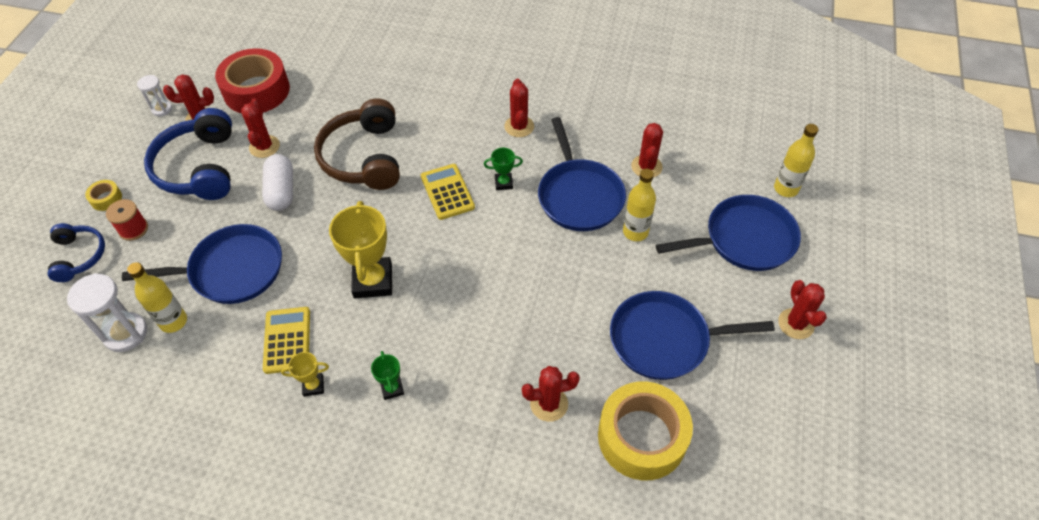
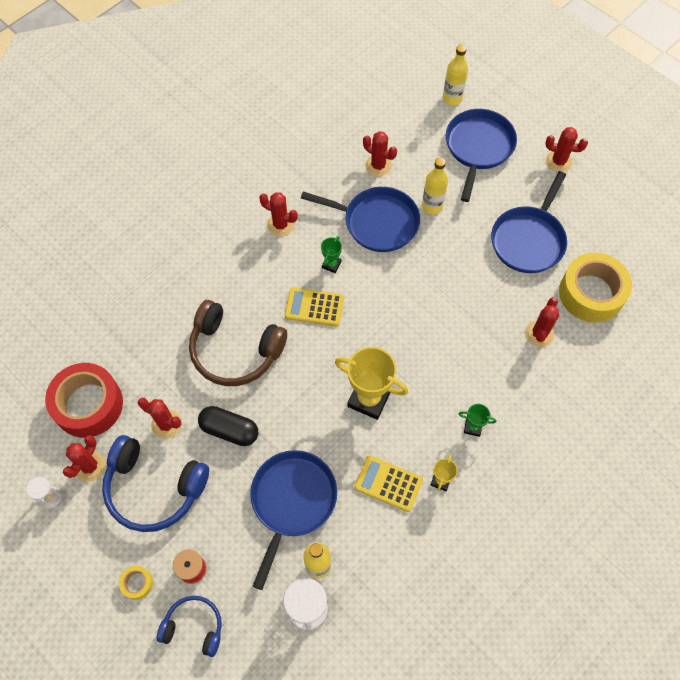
camera: 60 degrees left, 10 degrees up
(281, 191) = (229, 430): white capsule -> black capsule

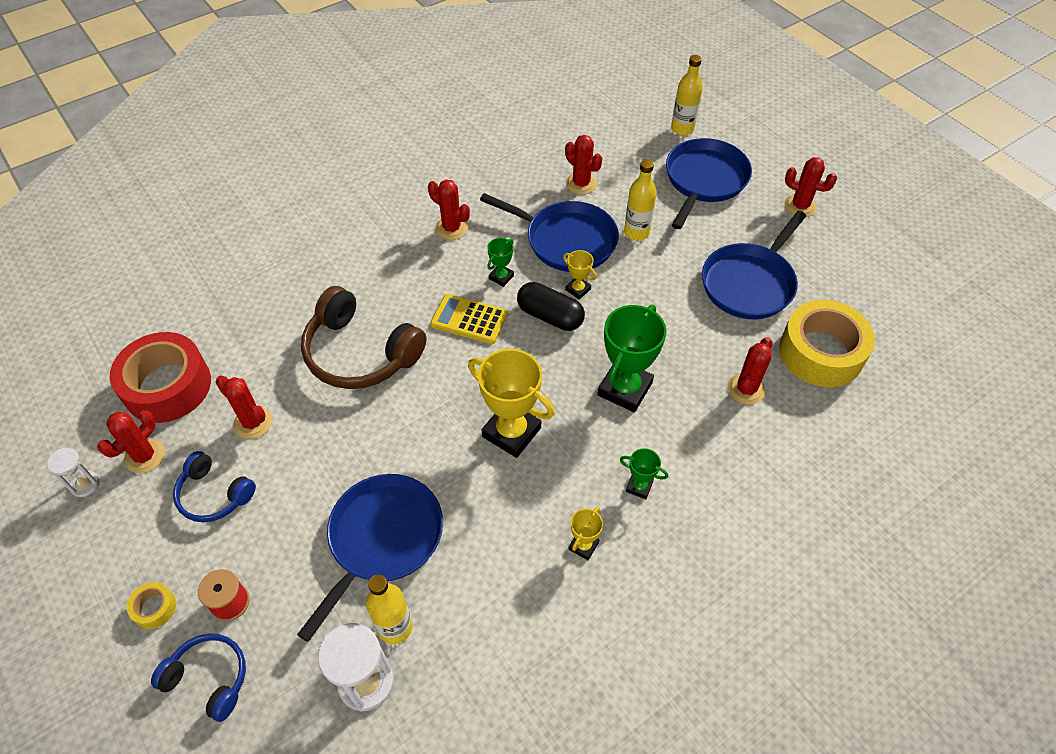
camera: 10 degrees right, 10 degrees down
(154, 488) = (214, 494): blue headphones -> blue headphones, size x0.58
(229, 430) = (328, 441): black capsule -> black capsule (550, 316)
(388, 484) = (513, 538): yellow calculator -> none
(395, 266) = (578, 289): none -> yellow trophy
(448, 348) = (625, 389): none -> green trophy

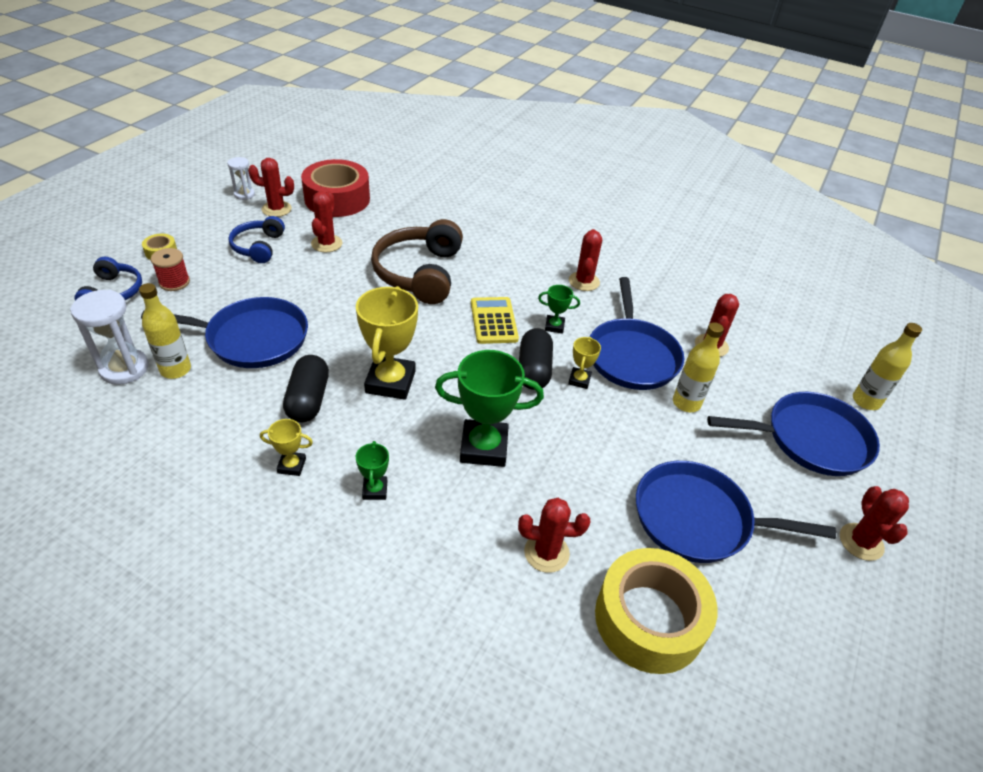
camera: 60 degrees right, 10 degrees down
(503, 509) = (308, 400): none -> black capsule

